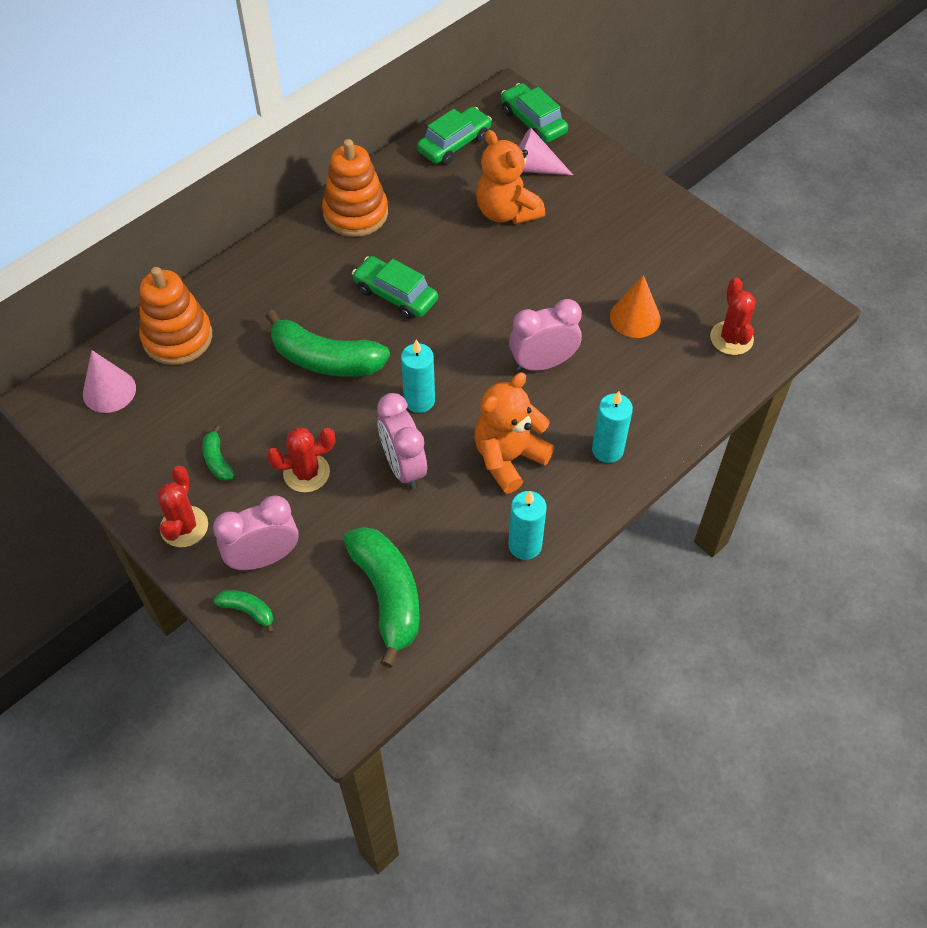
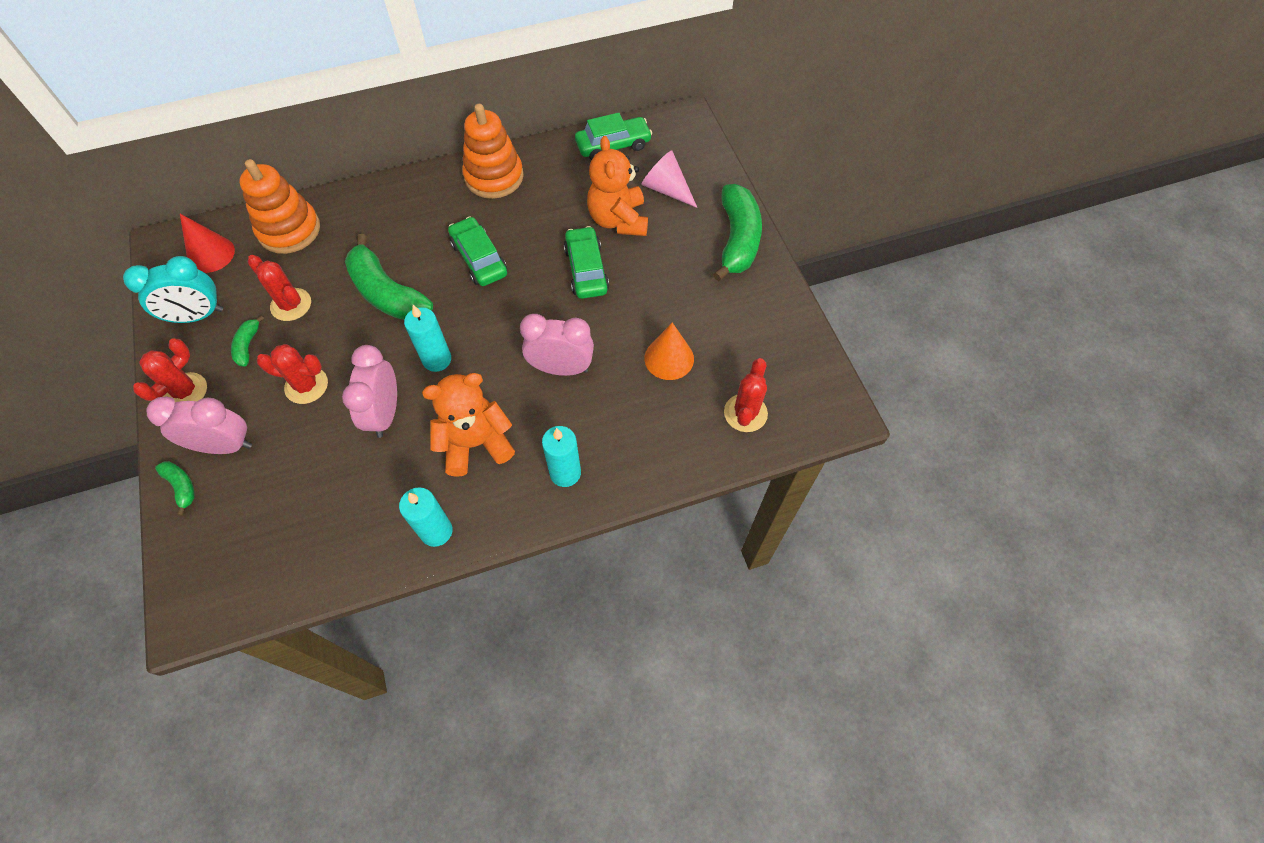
camera: 25 degrees right, 5 degrees up
(109, 391) = (211, 254): pink cone -> red cone
(141, 454) = (197, 316): none -> turquoise clock
(234, 406) = (291, 305): none -> red cactus
(388, 595) = (295, 525): green banana -> green banana (737, 240)
(533, 121) = (693, 149): green car -> green car (586, 270)

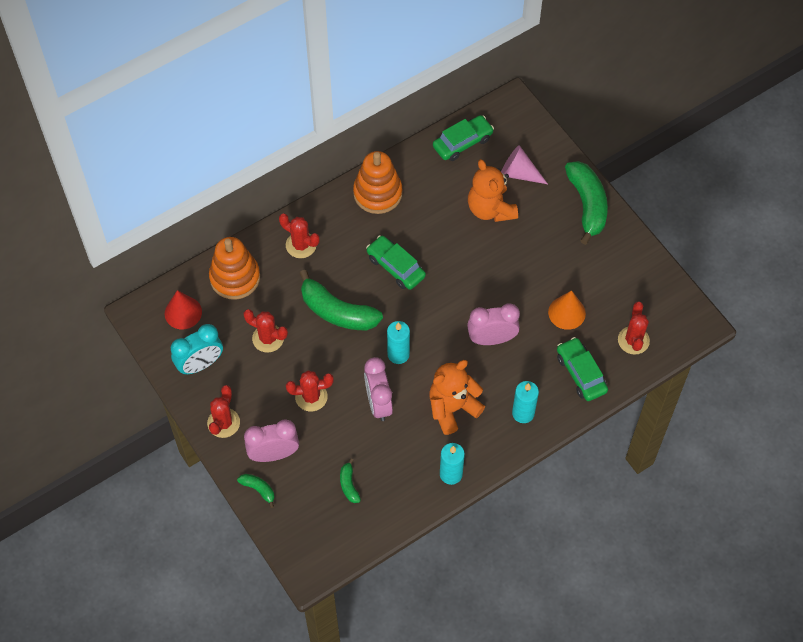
camera: 15 degrees left, 0 degrees up
(248, 345) = (252, 378): green banana -> green banana (349, 485)
(381, 212) = (301, 245): none -> red cactus
(586, 270) = (481, 257): green car -> green car (581, 373)

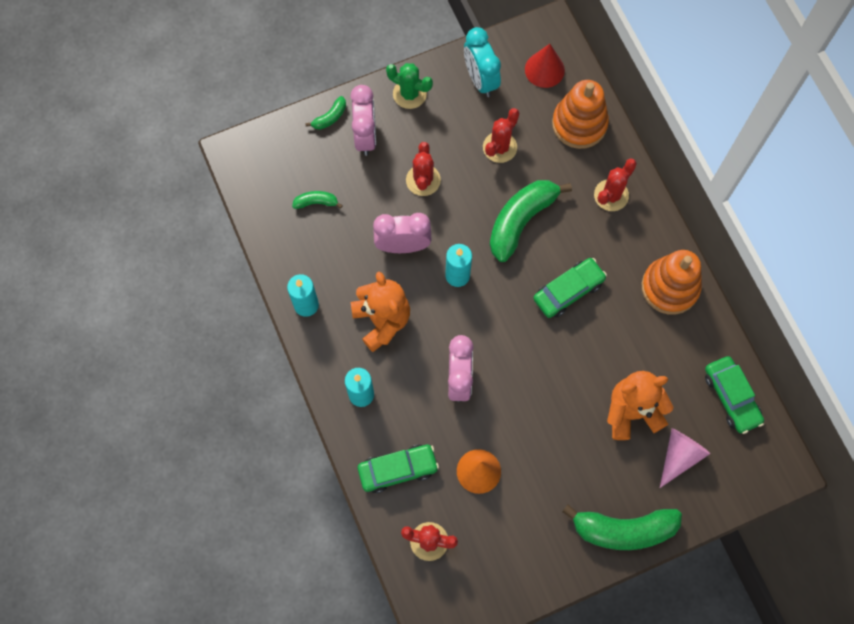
camera: 100 degrees right, 10 degrees up
(223, 423) = (409, 94): red cactus -> green cactus

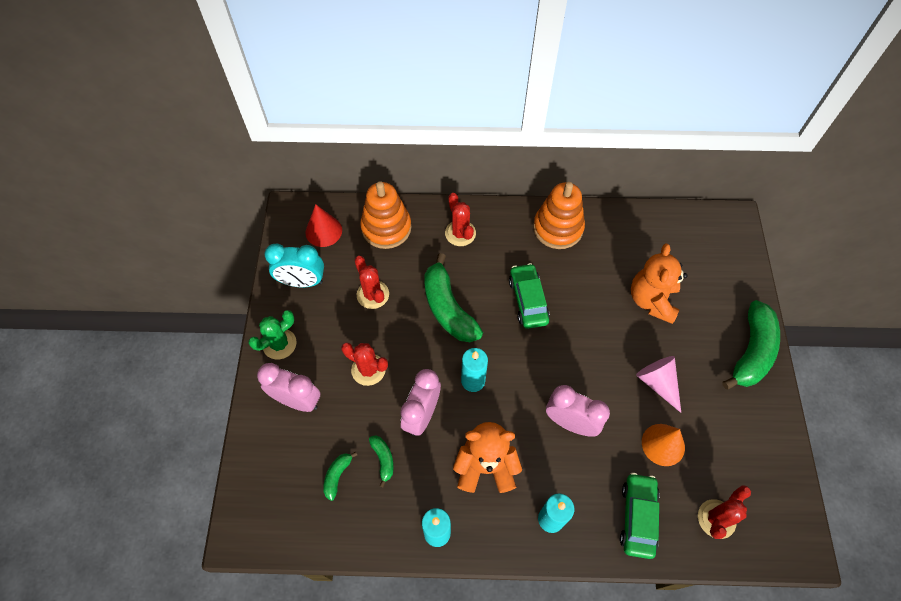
camera: 65 degrees left, 10 degrees down
(330, 117) = (259, 424): green banana -> green banana (383, 459)
(679, 456) = (701, 284): pink cone -> pink cone (658, 383)
(731, 397) = (665, 228): green car -> none

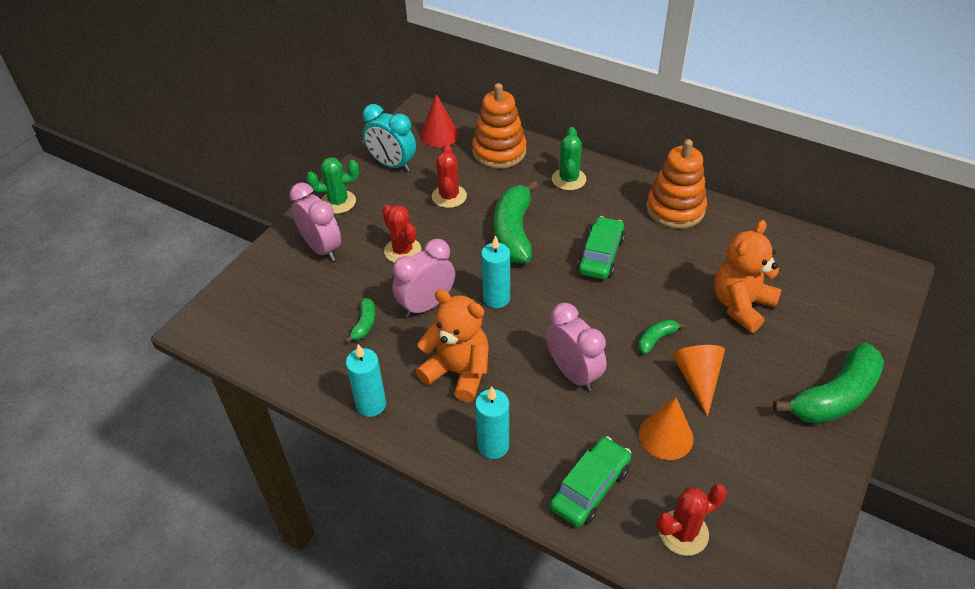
camera: 30 degrees right, 15 degrees down
(337, 476) = (314, 319): green banana -> green banana (656, 339)
(460, 233) = (568, 179): red cactus -> green cactus
(658, 383) = (697, 379): pink cone -> orange cone

